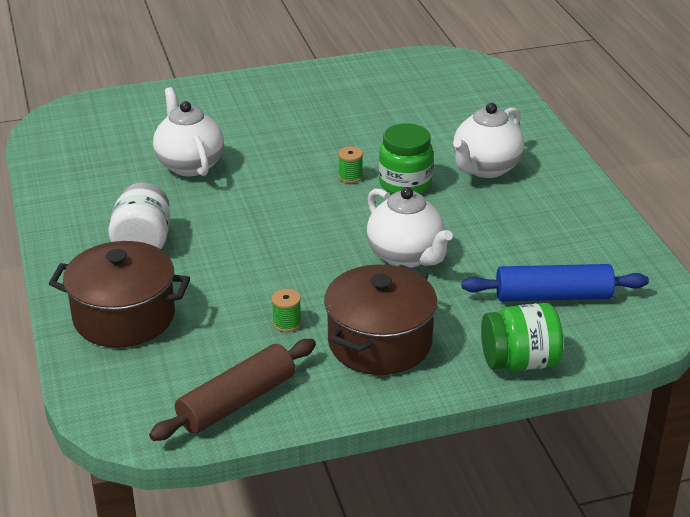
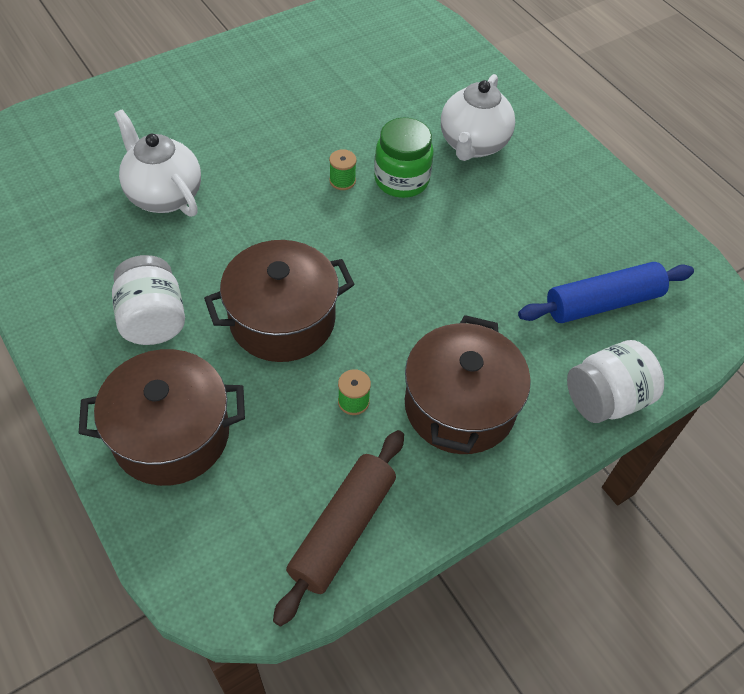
camera: 20 degrees left, 20 degrees up
(251, 260) = (282, 320): none -> brown pot
(406, 256) = (440, 280): white teapot -> none
(519, 362) = (606, 399): green jar -> white jar

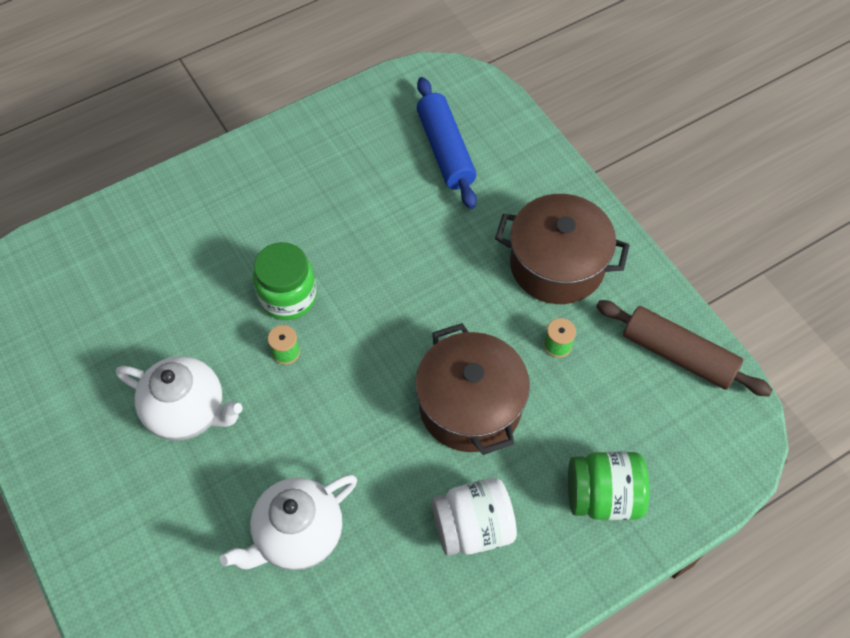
camera: 85 degrees left, 5 degrees up
(171, 434) = (603, 496): brown pot -> green jar
(472, 145) = (241, 230): white teapot -> white teapot (188, 412)
(606, 399) = (543, 162): white jar -> none

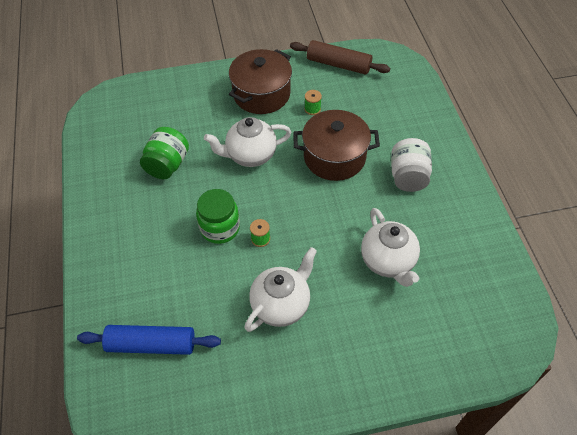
camera: 70 degrees left, 5 degrees down
(428, 291) = (250, 155): none -> white teapot
(445, 150) = (154, 120): blue rolling pin -> blue rolling pin (151, 344)
(603, 496) = (407, 118): green jar -> green jar (167, 165)
(678, 355) = (338, 64): brown rolling pin -> brown rolling pin turned 60 degrees clockwise

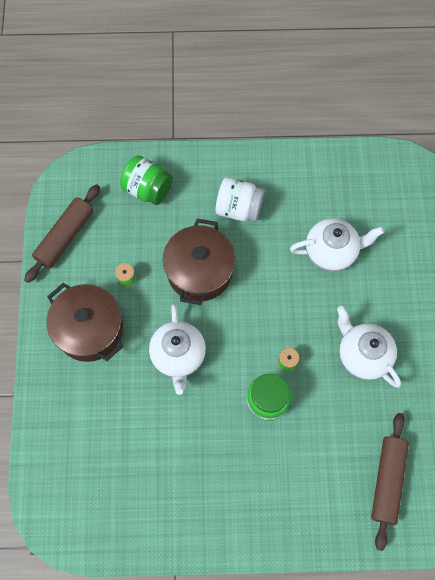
camera: 80 degrees left, 15 degrees up
(151, 344) = (387, 481): blue rolling pin -> brown rolling pin
(167, 165) = (172, 448): green jar -> green jar (147, 189)

